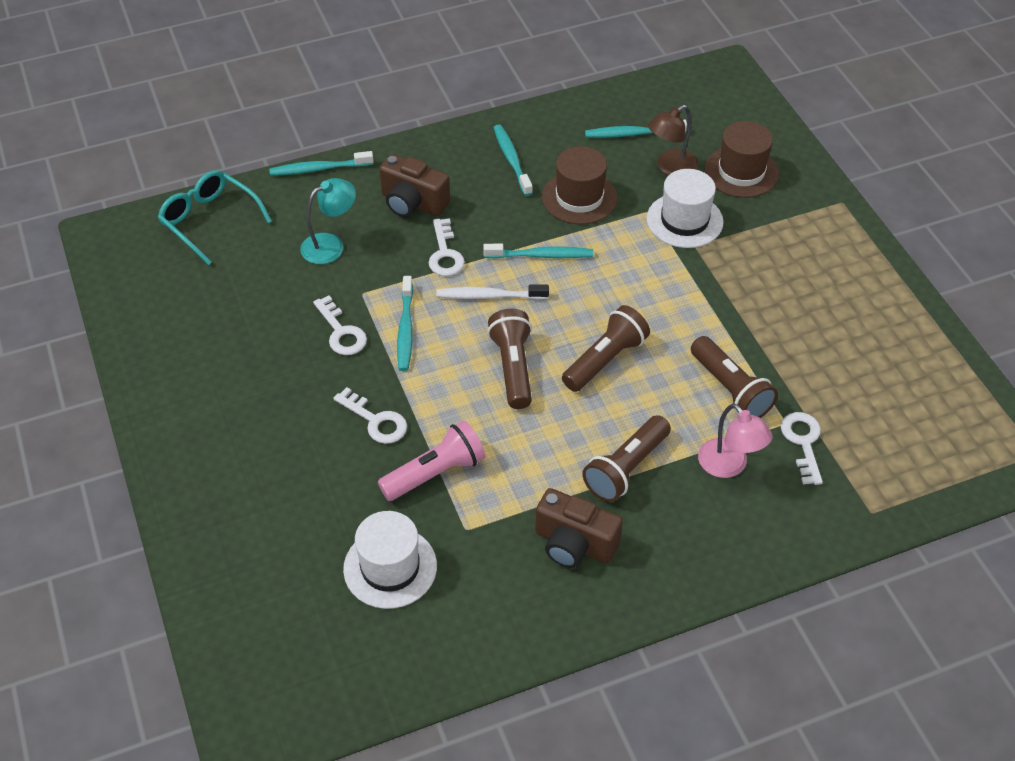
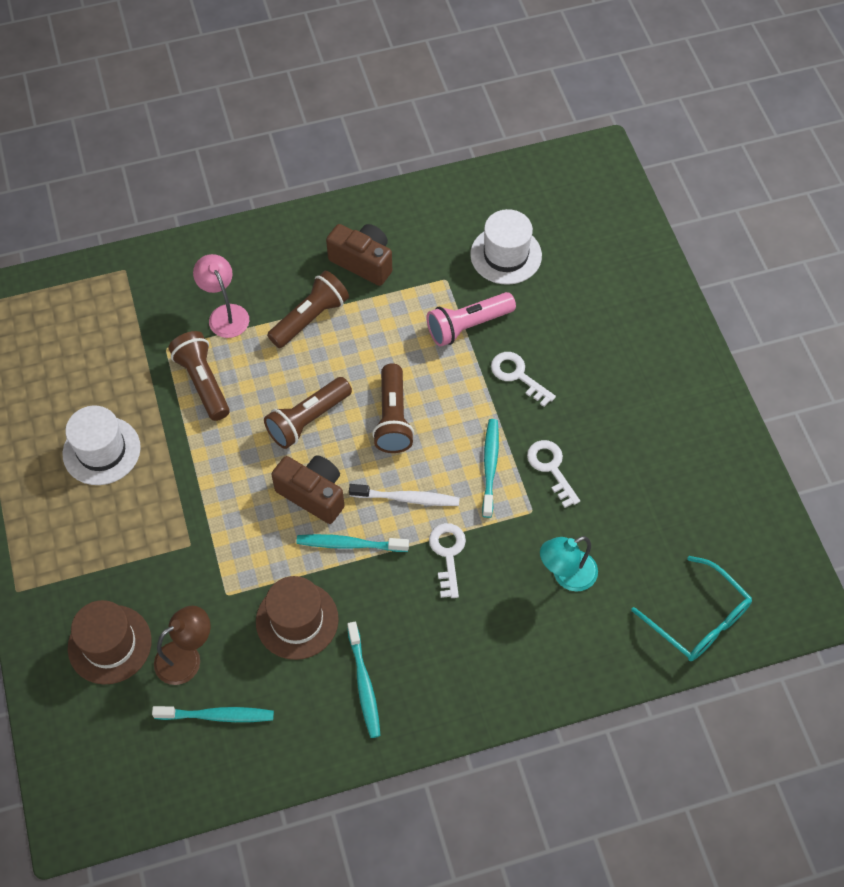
camera: 175 degrees left, 10 degrees up
(319, 169) = (585, 688): turquoise toothbrush -> none
(413, 203) = (479, 627): brown camera -> brown camera (313, 494)
(684, 220) = (191, 579): white hat -> white hat (101, 451)
(803, 442) = (157, 329): white key -> none

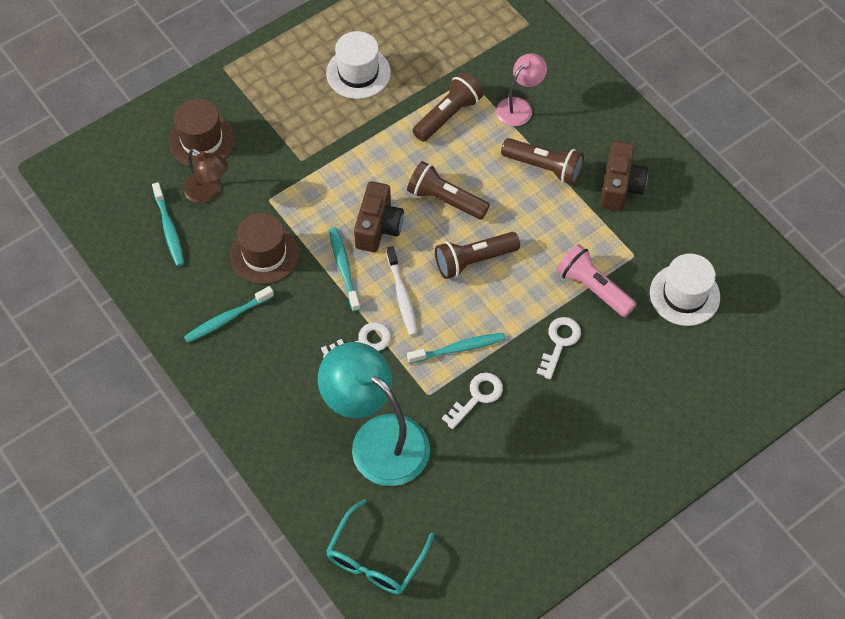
camera: 70 degrees right, 0 degrees up
(566, 575) = (377, 439): turquoise lamp -> turquoise lamp, size x1.90

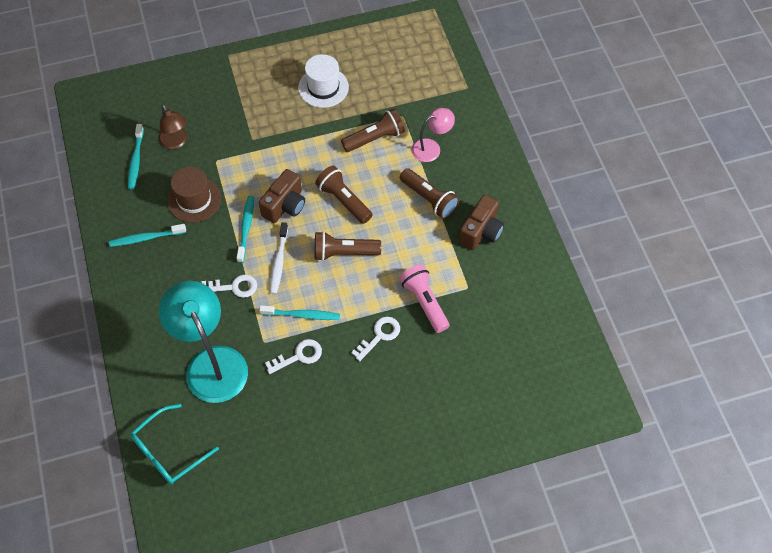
camera: 20 degrees right, 0 degrees up
(202, 140) = (188, 103): brown hat -> none
(684, 295) = (493, 330): white hat -> none

